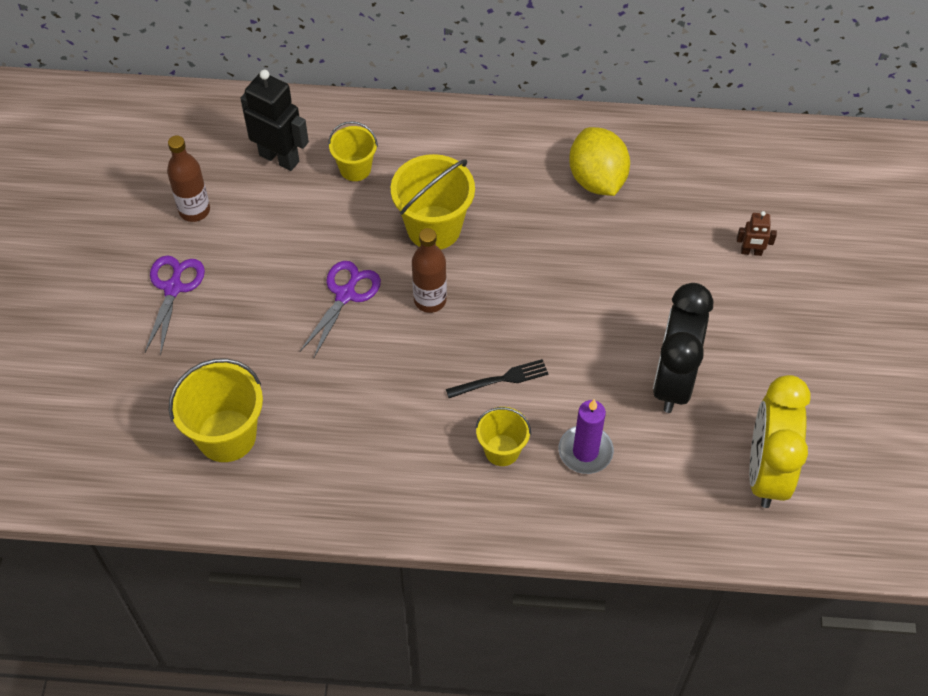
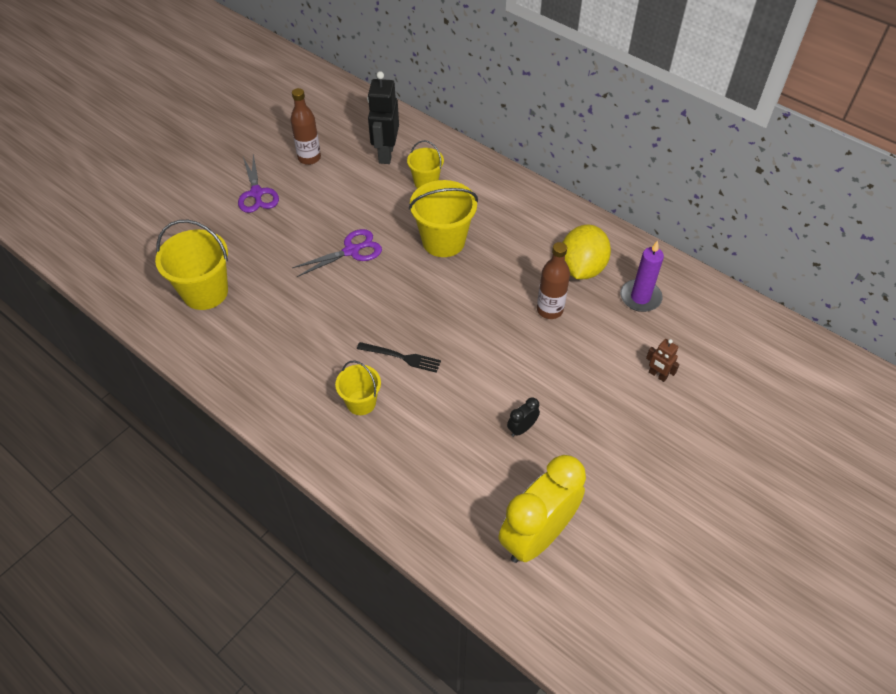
camera: 35 degrees right, 5 degrees down
(173, 288) = (256, 193): purple scissors -> purple scissors turned 120 degrees clockwise
(279, 158) = (385, 154): black robot -> black robot turned 150 degrees counterclockwise
(430, 300) = (401, 283): brown bottle -> brown bottle (549, 310)
(585, 451) = (416, 438): purple candle -> purple candle (640, 297)
(673, 380) = (521, 428): black clock -> black clock, size x0.40

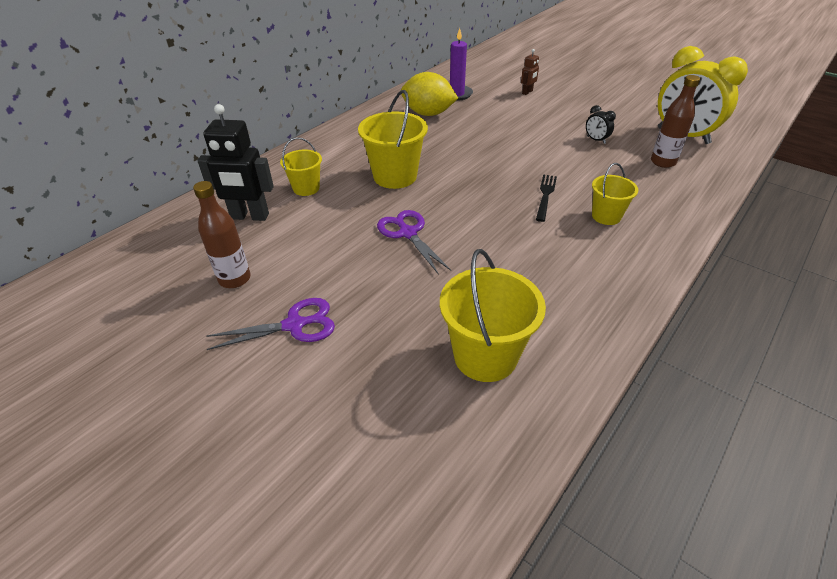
camera: 90 degrees left, 10 degrees down
(549, 310) = (475, 127): brown bottle -> brown bottle (663, 162)

